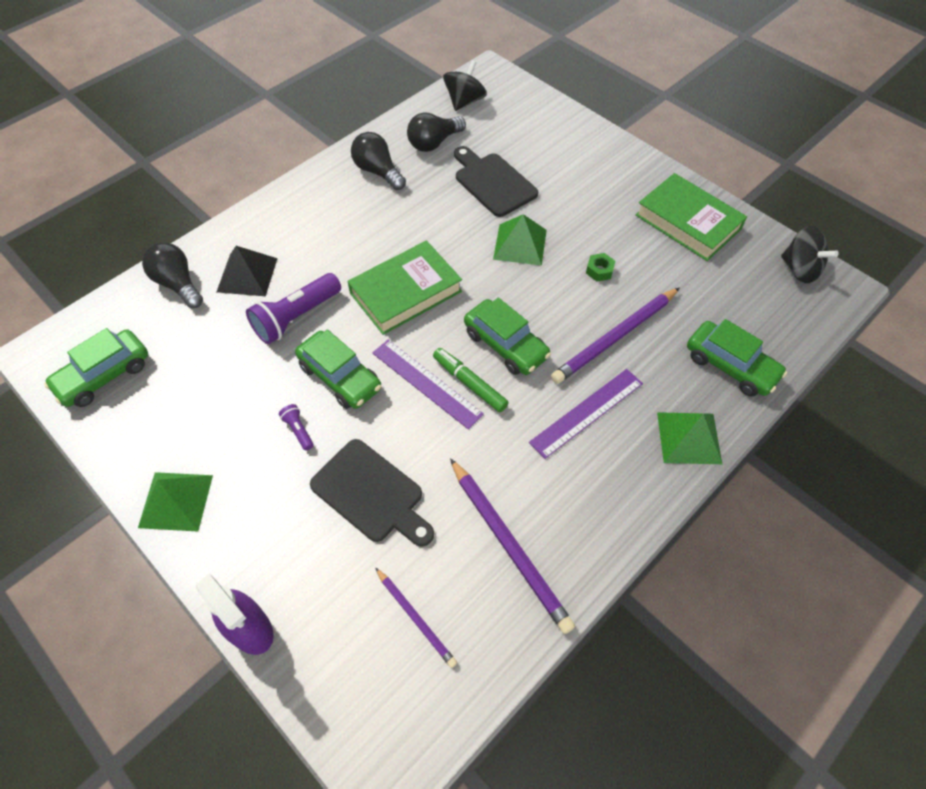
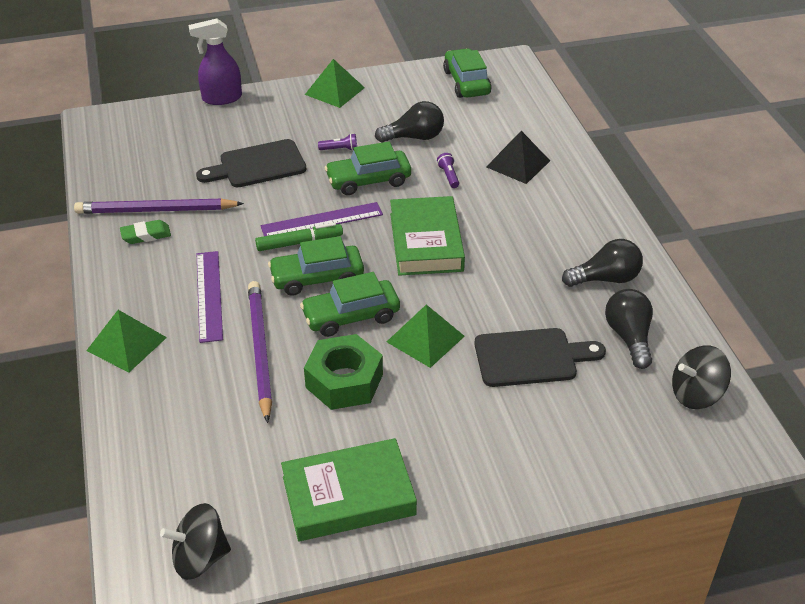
camera: 120 degrees right, 15 degrees down
(178, 284) = (534, 129): black light bulb -> black light bulb (414, 137)
(296, 317) = (448, 176): purple flashlight -> purple flashlight, size x0.46
(416, 618) = (157, 156): purple pencil -> none
(464, 101) = (696, 394): black spinning top -> black spinning top turned 105 degrees clockwise
(552, 526) = (146, 235): none -> green eraser
(599, 270) = (344, 381): green nut -> green nut, size x2.28
(730, 366) = (156, 414): green car -> green car (351, 316)

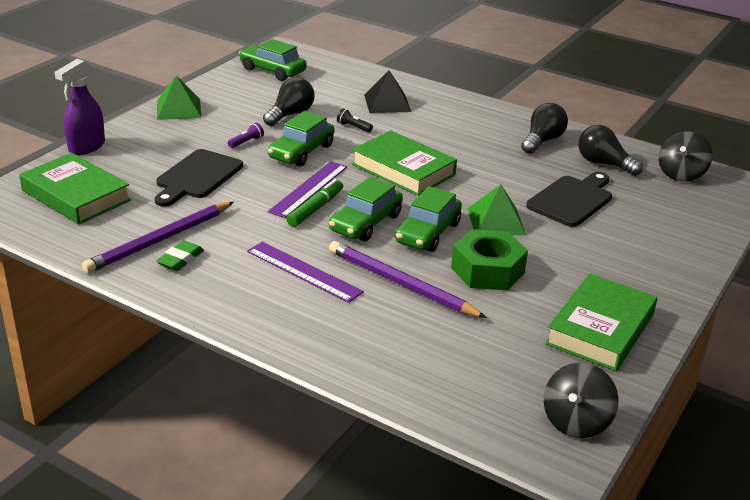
camera: 45 degrees left, 10 degrees down
(126, 344) = (292, 334): green pyramid -> none
(158, 140) = (76, 195): none -> green book
(448, 176) = (353, 127): purple flashlight -> black flashlight

